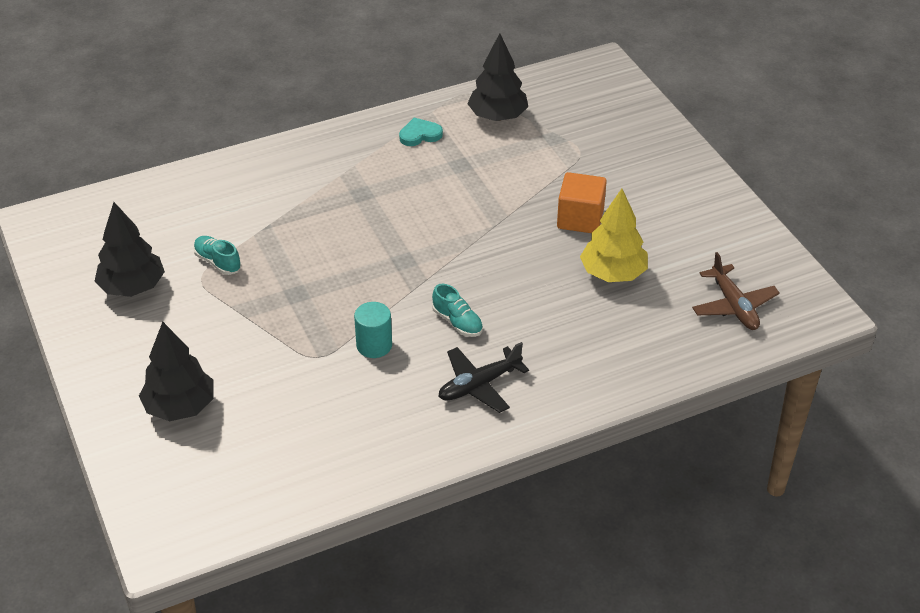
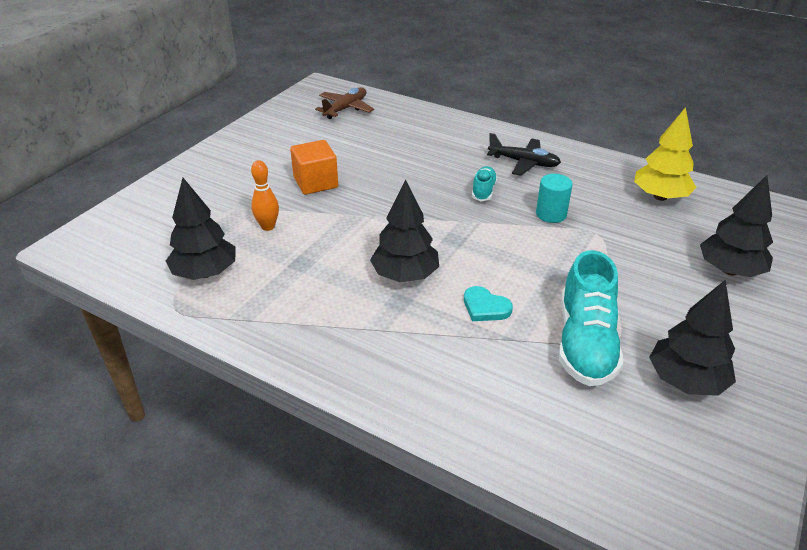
camera: 125 degrees left, 5 degrees down
(218, 262) = (585, 343): turquoise shoe -> turquoise shoe, size x2.00
(388, 211) = (405, 275): none -> black tree
(420, 134) = (274, 308): turquoise heart -> turquoise heart (485, 307)
(531, 166) = (268, 227): none -> orange bowling pin
(613, 274) = (362, 152): yellow tree -> yellow tree (660, 197)

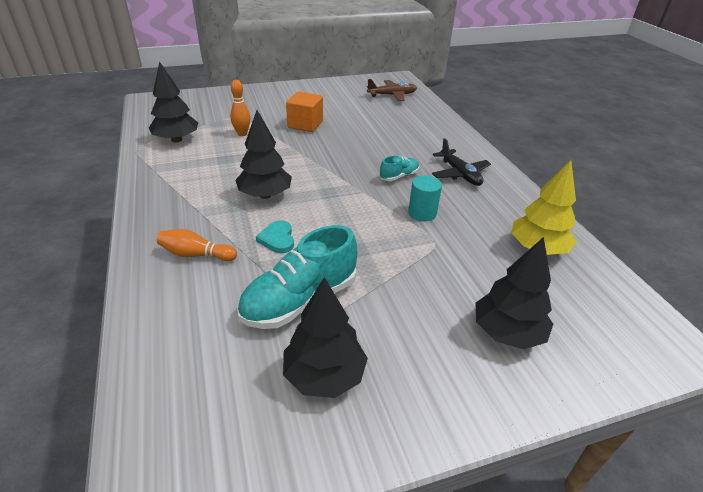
camera: 40 degrees right, 0 degrees up
(445, 367) = (196, 254): none -> orange bowling pin

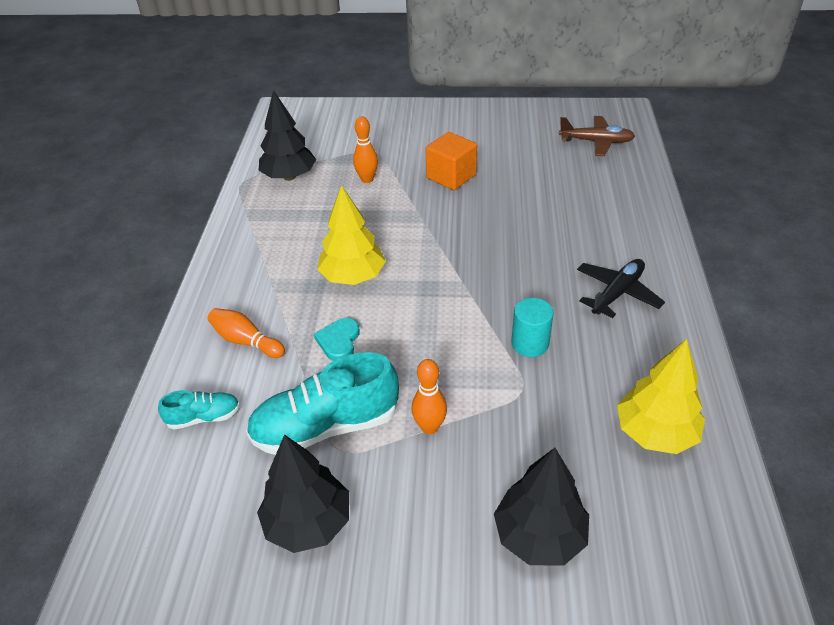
camera: 25 degrees right, 5 degrees up
(265, 195) = (353, 276): black tree -> yellow tree
(383, 281) = (429, 427): none -> orange bowling pin
(399, 176) = (531, 281): turquoise shoe -> turquoise shoe (204, 417)
(459, 174) = (617, 293): black plane -> black plane turned 135 degrees counterclockwise

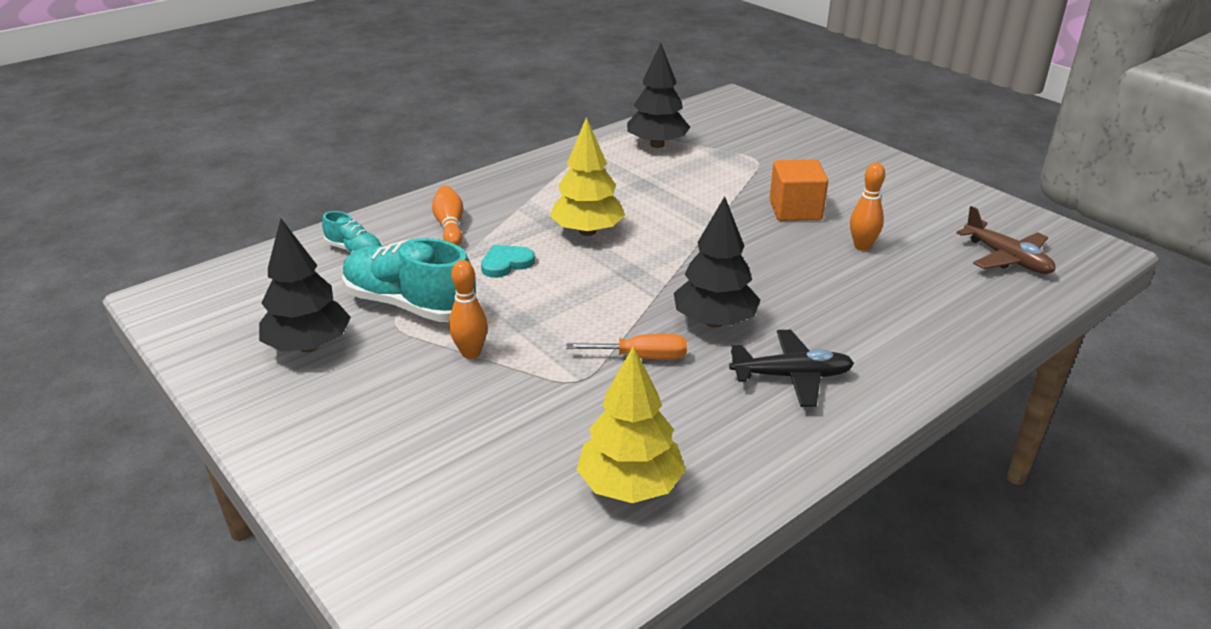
camera: 45 degrees right, 10 degrees down
(367, 179) = (716, 176): orange bowling pin -> orange bowling pin (862, 246)
(530, 344) = (642, 357): turquoise cylinder -> orange screwdriver
(539, 536) = (420, 469): black tree -> black tree (714, 322)

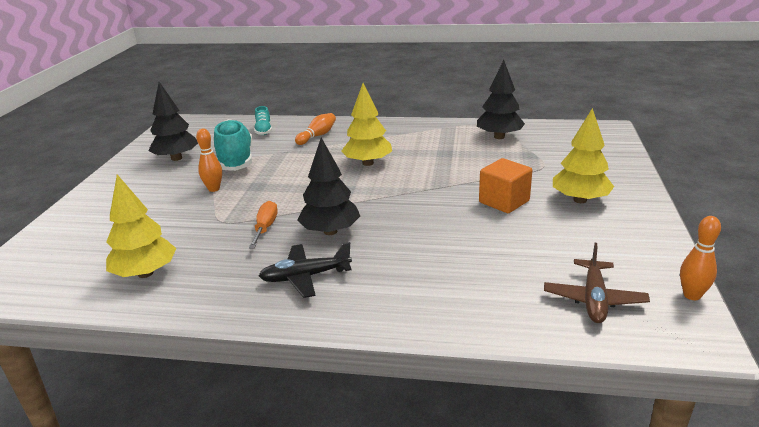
camera: 50 degrees right, 5 degrees down
(506, 263) = (304, 161): turquoise heart -> none
(642, 357) = (265, 227): orange screwdriver -> orange screwdriver turned 135 degrees counterclockwise
(791, 376) = (305, 277): black plane -> black plane turned 120 degrees clockwise
(844, 180) = (580, 200): none -> yellow tree
(862, 246) = (500, 239): orange bowling pin -> orange bowling pin (692, 295)

